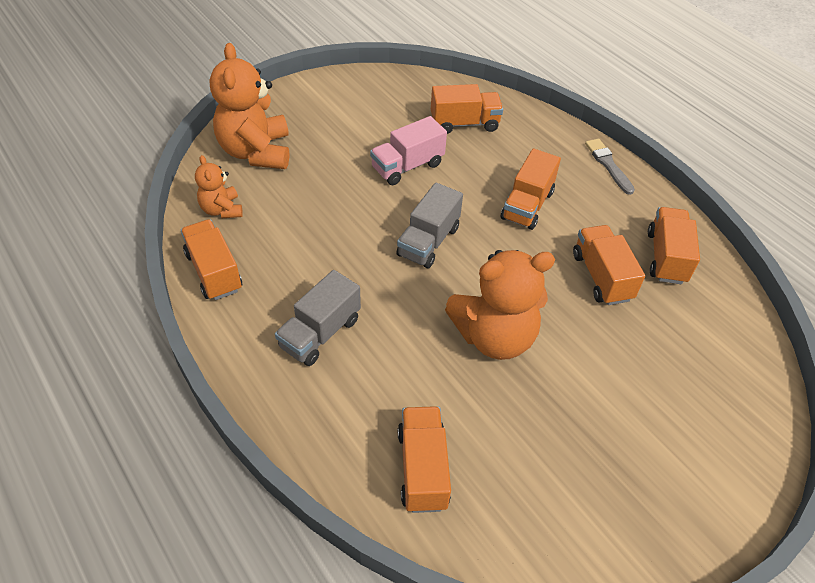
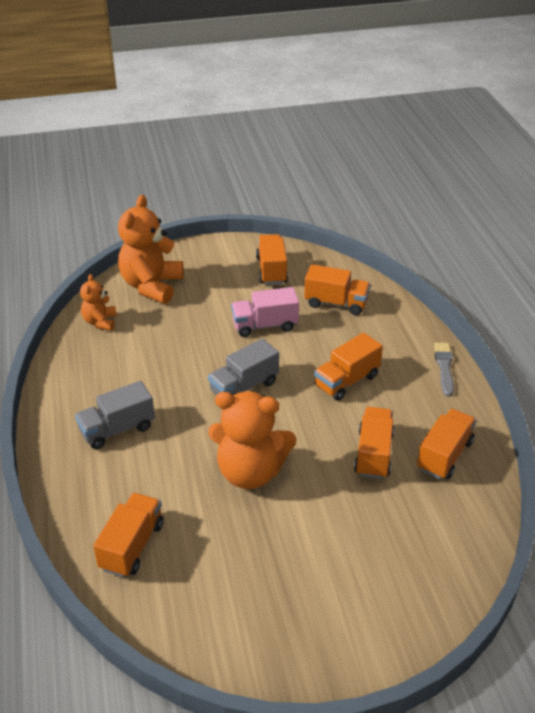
camera: 25 degrees right, 10 degrees down
(214, 272) = (68, 364): orange truck -> orange truck (271, 270)

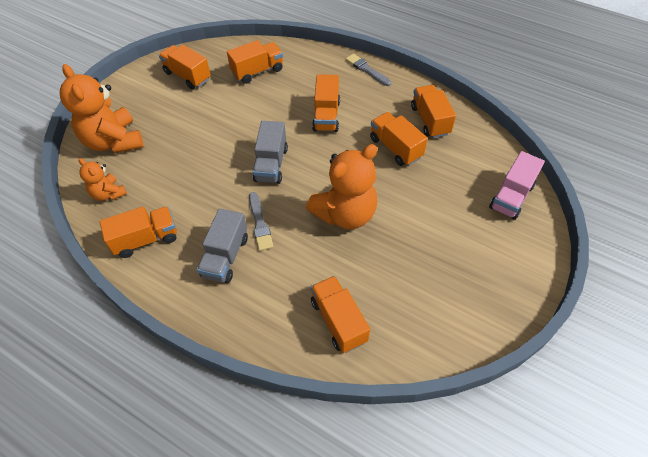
camera: 45 degrees left, 15 degrees up
(82, 373) = (146, 239): none -> orange truck
(173, 425) = (260, 223): none -> grey brush
(265, 325) = (231, 115): pink truck -> pink truck (511, 197)

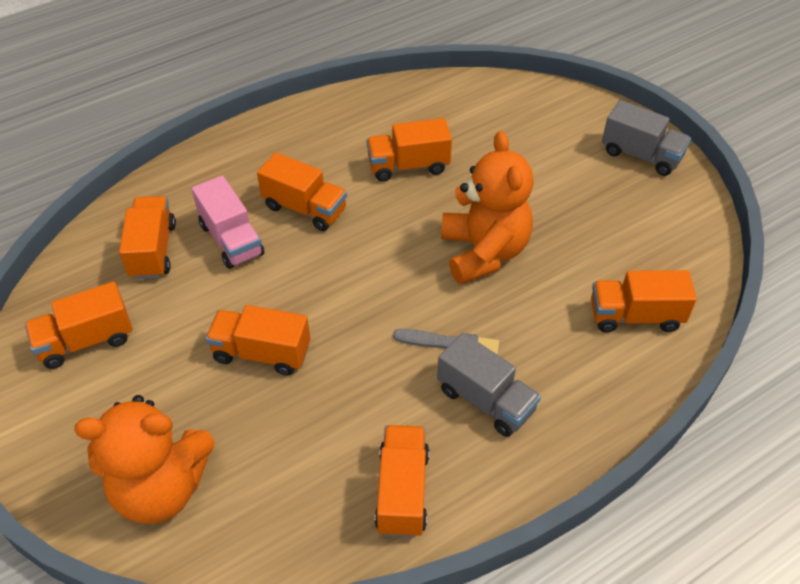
camera: 65 degrees left, 5 degrees down
(108, 194) = (277, 523): orange teddy bear -> none
(271, 164) = (353, 297): grey truck -> grey truck (641, 155)
(367, 70) = (251, 137): grey brush -> none
(430, 120) = (385, 119): orange truck -> orange truck (261, 353)
(511, 197) = (540, 106): pink truck -> pink truck (231, 239)

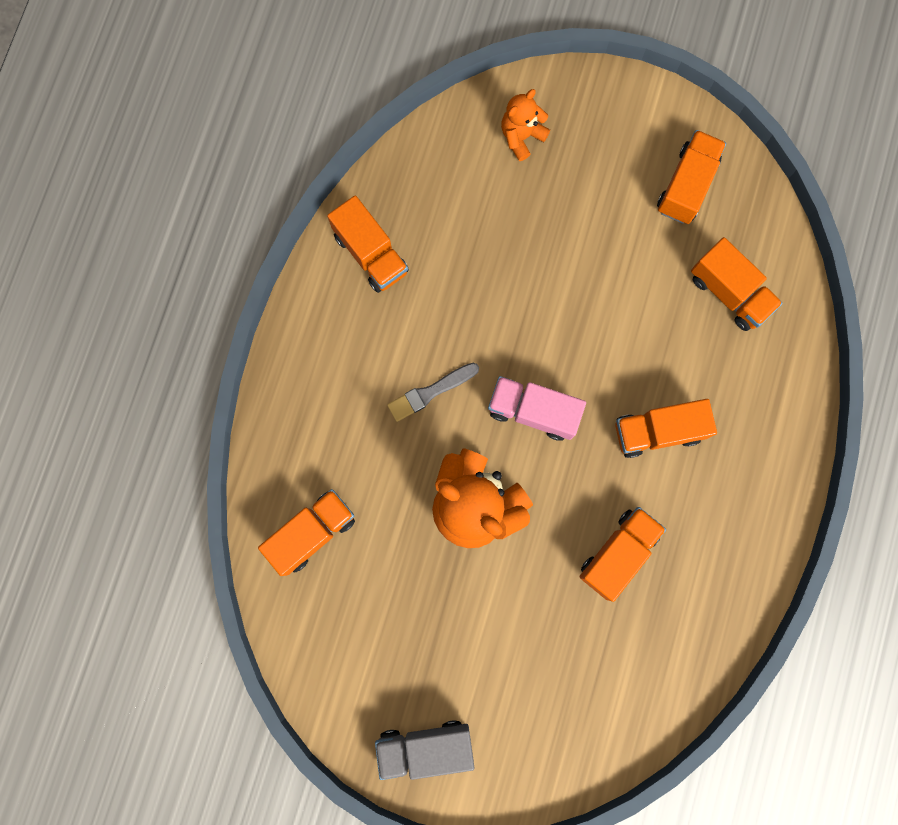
camera: 140 degrees right, 30 degrees up
(161, 488) = (521, 136): orange teddy bear -> orange teddy bear, size x0.53
(231, 239) = (682, 352): pink truck -> pink truck (533, 411)
(261, 353) = (556, 275): orange truck -> none
(485, 400) = (369, 364): grey truck -> none

